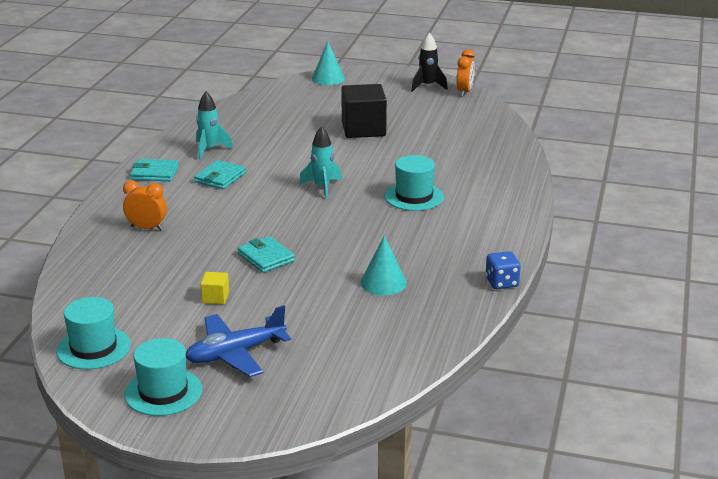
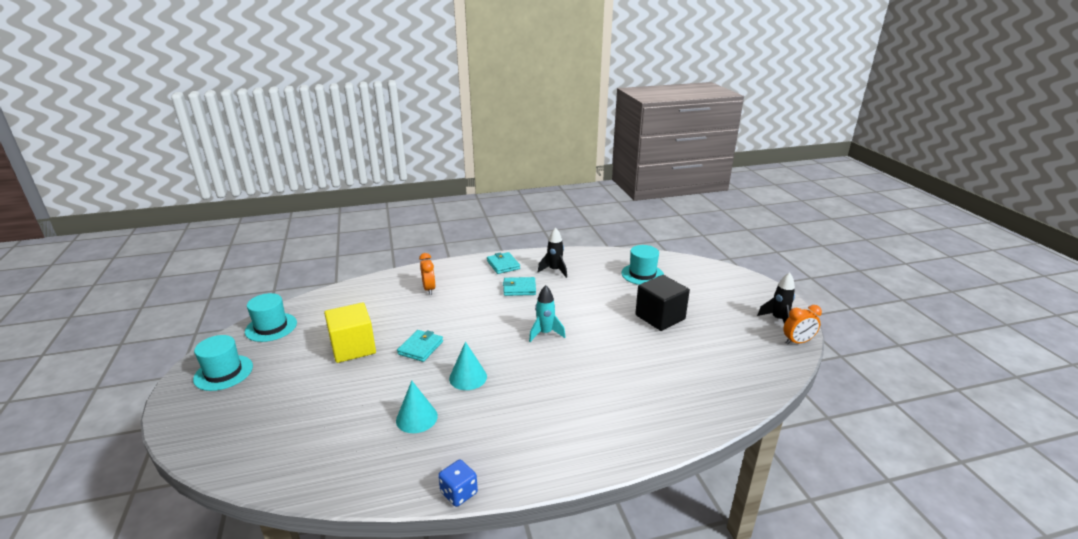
camera: 60 degrees right, 0 degrees up
(209, 150) = (554, 270): turquoise rocket -> black rocket
(215, 297) = (353, 348): yellow cube -> yellow cube, size x2.22
(235, 353) = (280, 384): blue plane -> none
(328, 78) = (721, 272): turquoise cone -> turquoise cone (468, 377)
(414, 197) = (573, 383): turquoise hat -> turquoise hat (642, 274)

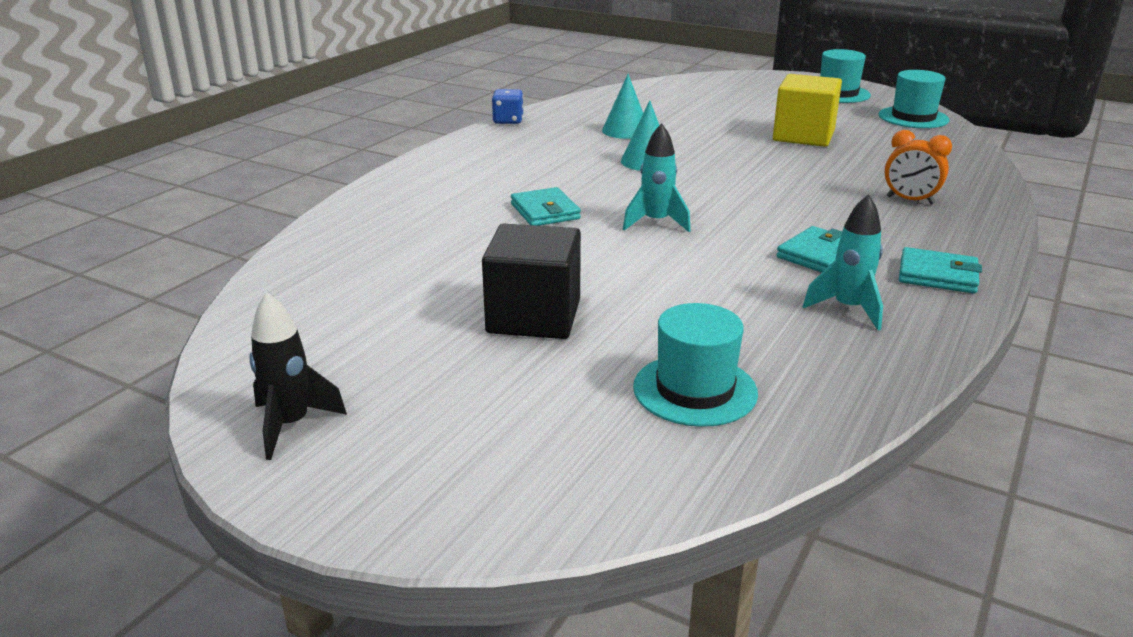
camera: 135 degrees right, 0 degrees up
(420, 348) = (748, 159): turquoise wallet -> turquoise wallet (545, 211)
(554, 270) = (848, 309): black rocket -> turquoise rocket
(797, 342) = (228, 390): orange clock -> none

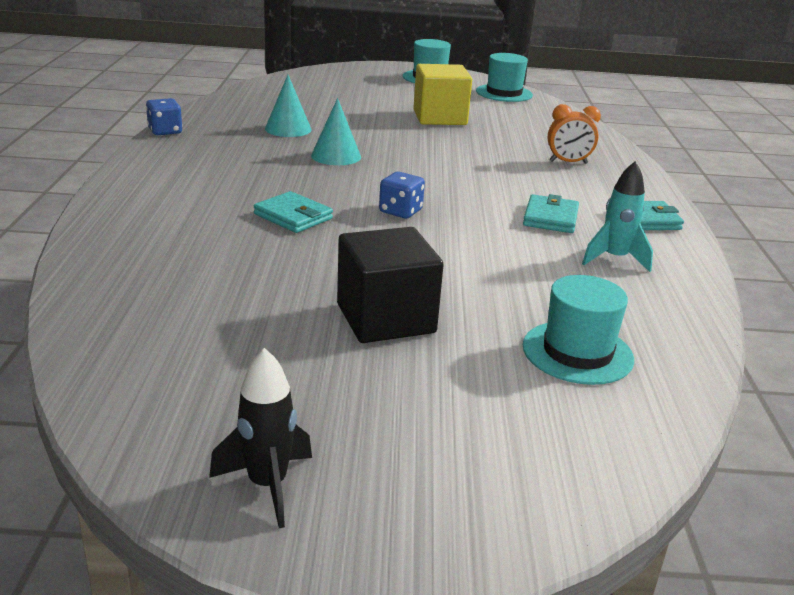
camera: 30 degrees left, 0 degrees up
(656, 223) = (400, 211): turquoise rocket -> blue dice

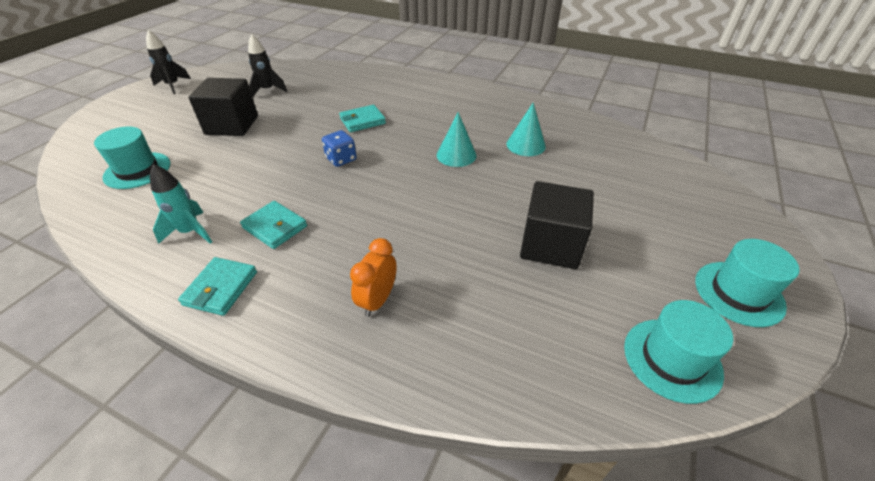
camera: 115 degrees right, 15 degrees up
(165, 131) = (528, 99): blue dice -> none
(228, 328) = (268, 90): none -> black rocket
(439, 117) = (550, 245): yellow cube -> black cube

